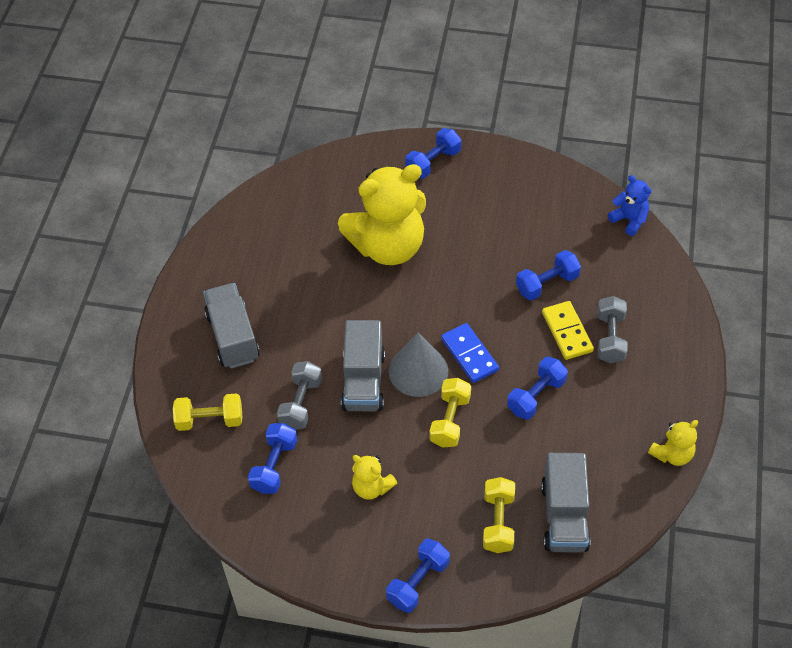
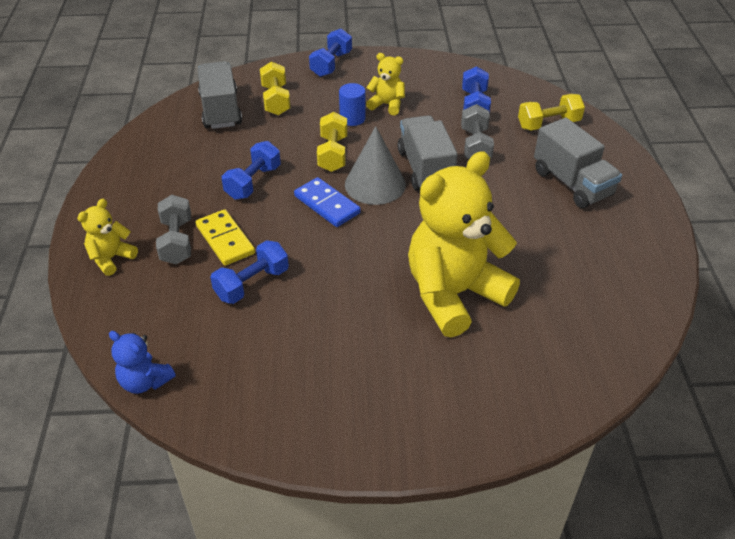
camera: 165 degrees right, 10 degrees down
(416, 471) = (352, 118): none -> blue cylinder
(433, 162) = (437, 419): blue dumbbell -> none
(672, 454) = (121, 160): yellow teddy bear -> yellow teddy bear (111, 258)

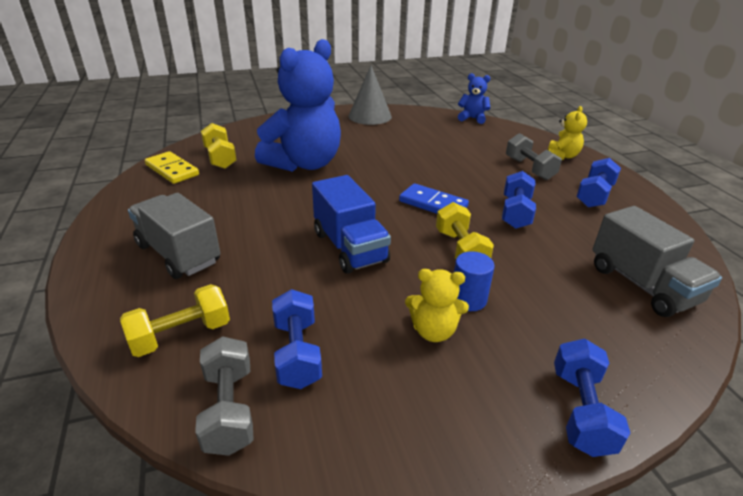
camera: 165 degrees right, 10 degrees down
(225, 240) = (495, 173): yellow domino -> yellow domino (172, 170)
(252, 284) = (451, 155): blue dumbbell -> blue dumbbell (594, 195)
(276, 100) = (593, 312): yellow dumbbell -> yellow dumbbell (220, 158)
(375, 184) = (397, 226): grey cone -> grey cone (370, 116)
(425, 169) = (350, 247): grey truck -> blue truck
(454, 294) = (304, 164): yellow teddy bear -> blue teddy bear
(475, 146) = (293, 284): grey dumbbell -> grey dumbbell (229, 409)

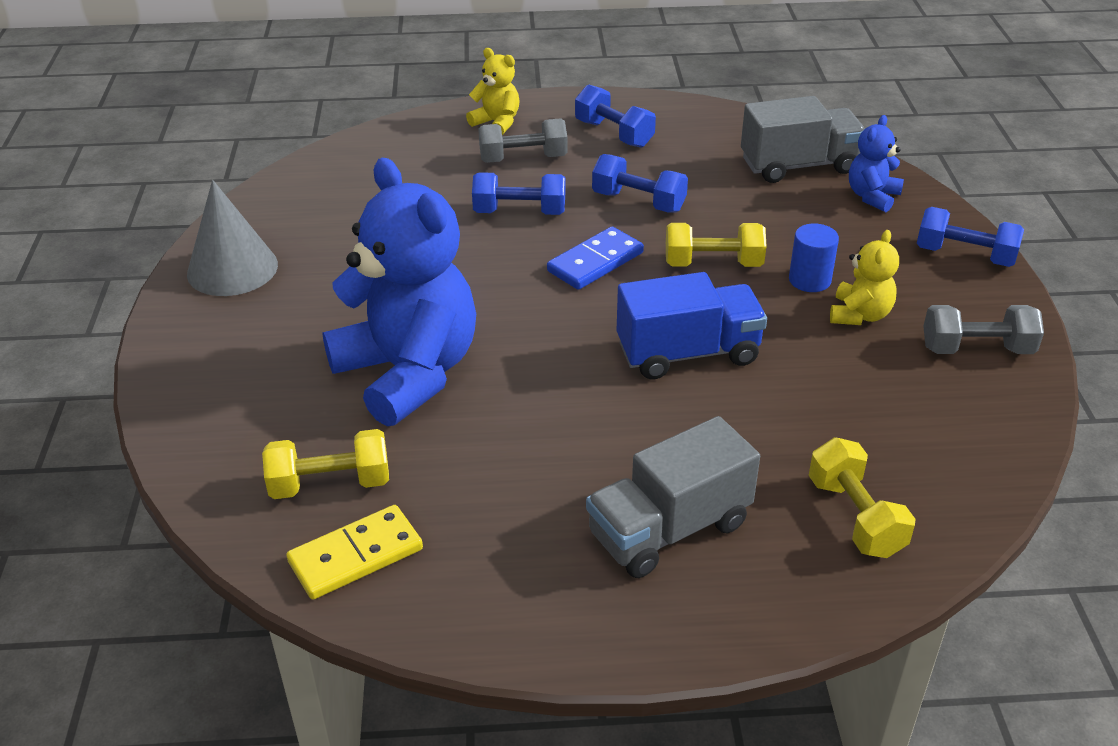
camera: 75 degrees left, 5 degrees up
(229, 409) = (971, 473): grey dumbbell -> grey dumbbell (976, 349)
(297, 353) = (890, 418): blue dumbbell -> blue dumbbell (519, 212)
(472, 118) = (316, 161): blue teddy bear -> blue teddy bear (872, 196)

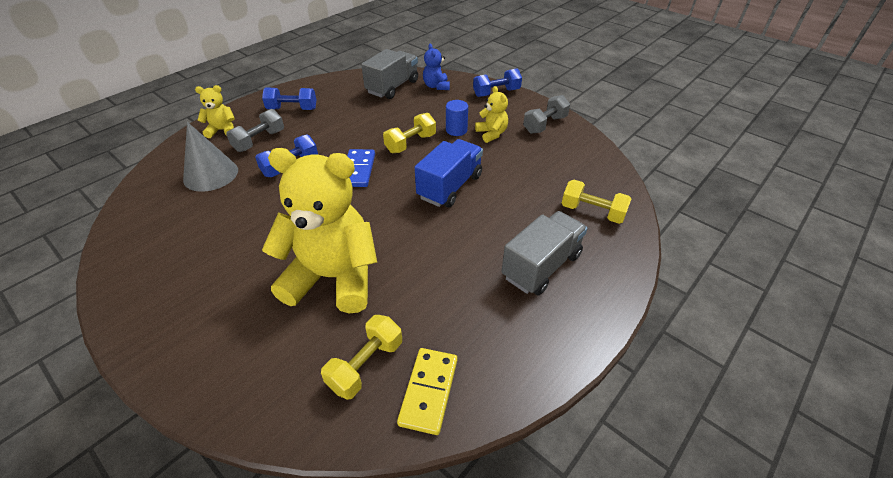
camera: 45 degrees left, 5 degrees up
(232, 269) = (146, 289): grey cone -> grey cone (211, 174)
(409, 373) = (333, 277): blue teddy bear -> yellow teddy bear
(638, 202) = (343, 133): blue dumbbell -> none
(669, 529) = (541, 266): grey truck -> grey truck turned 150 degrees counterclockwise

